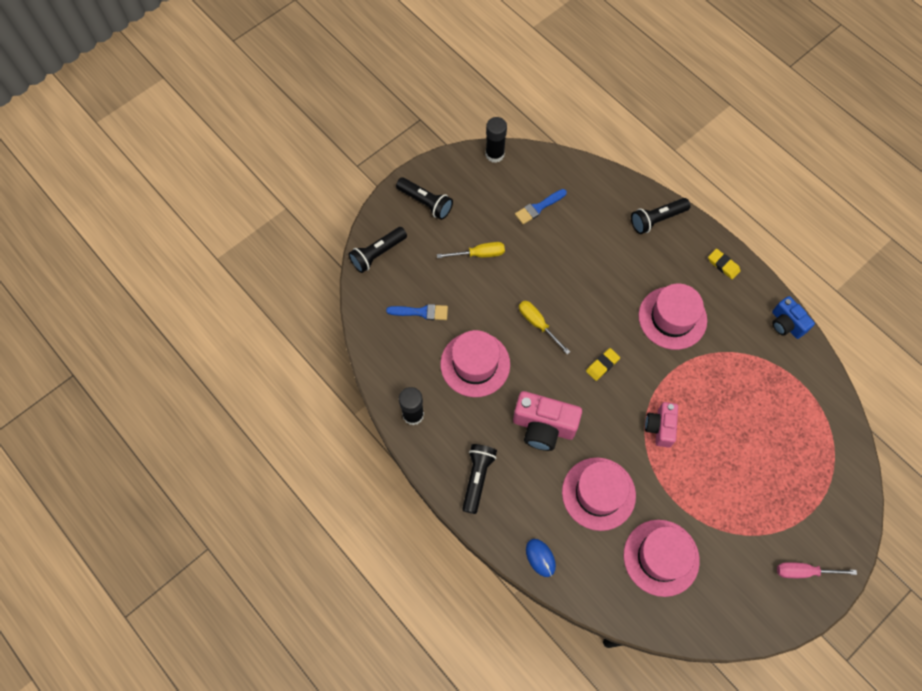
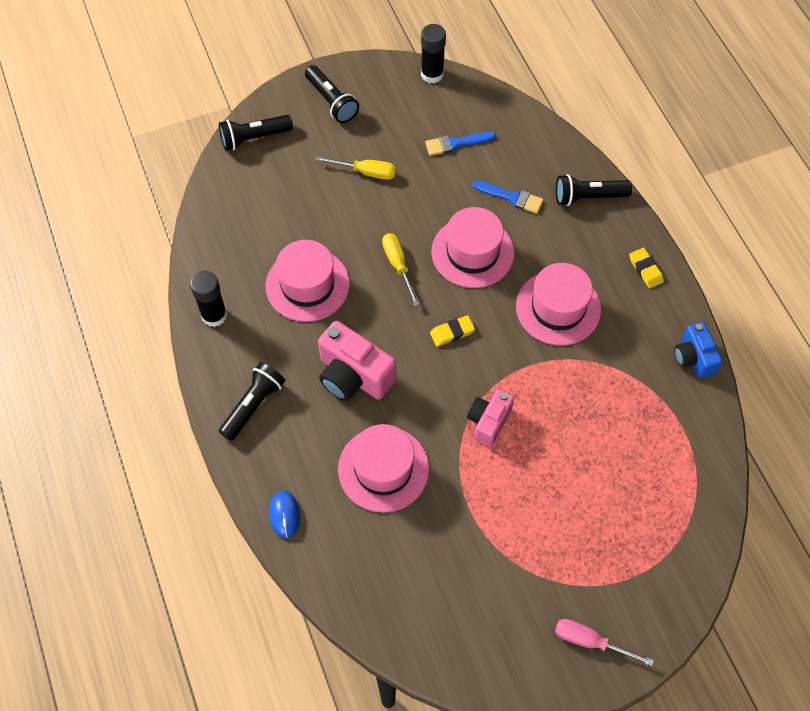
camera: 20 degrees right, 5 degrees down
(421, 312) = (273, 212): blue brush -> blue brush (511, 197)
(661, 557) = (424, 564): pink hat -> pink hat (472, 252)

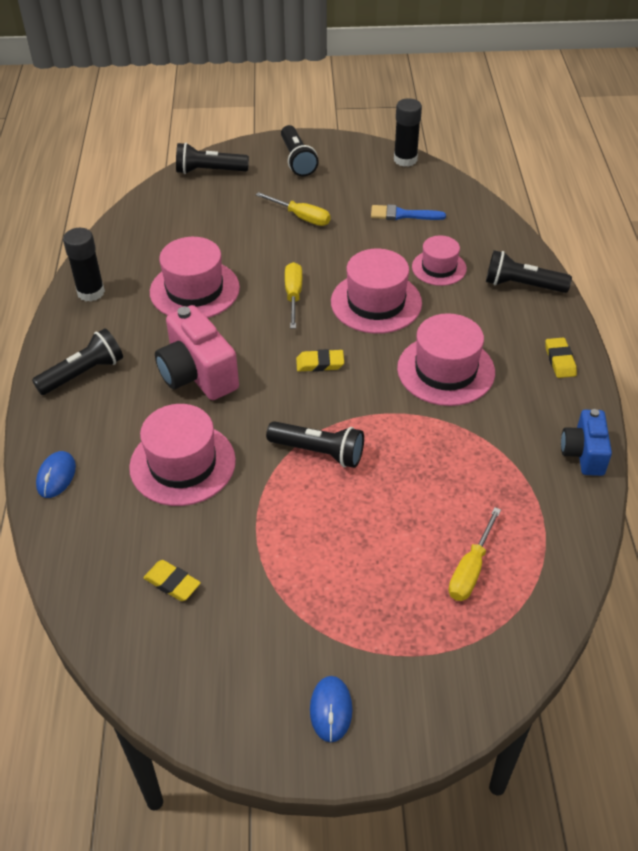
camera: 20 degrees right, 15 degrees down
(427, 579) = (172, 583): none -> yellow eraser
(488, 422) = (319, 452): pink camera -> black flashlight
(511, 197) = (439, 268): blue brush -> pink hat
(590, 641) = (331, 710): pink screwdriver -> blue mouse
(645, 491) = (471, 569): none -> yellow screwdriver

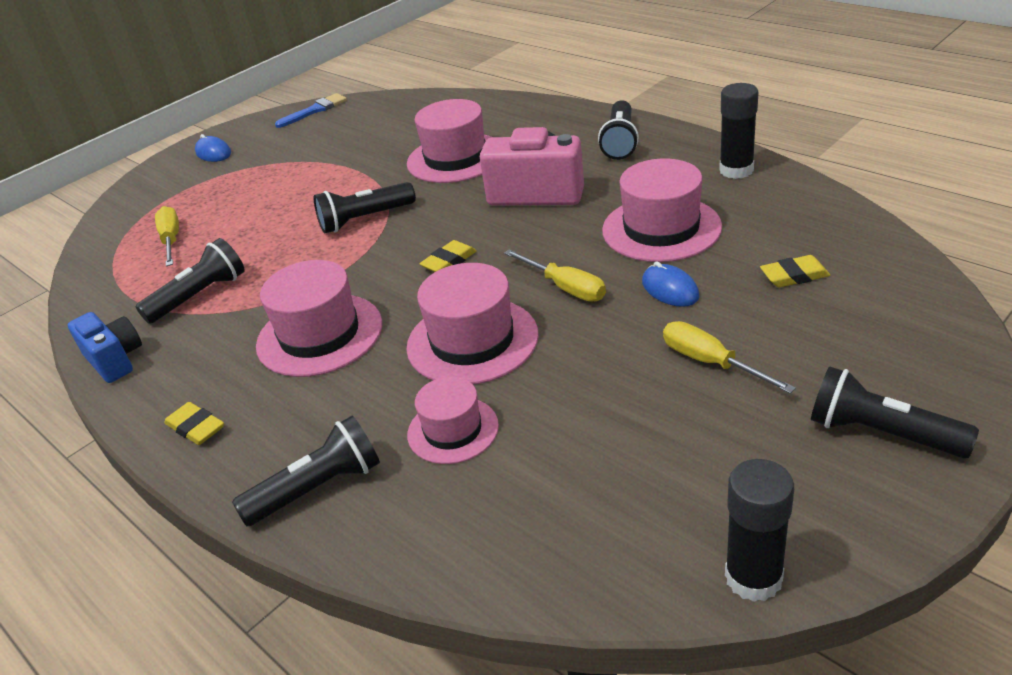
camera: 140 degrees right, 10 degrees down
(56, 476) = (525, 110): blue mouse -> blue mouse (670, 289)
(172, 583) = (373, 129): yellow eraser -> yellow eraser (794, 276)
(209, 171) = (928, 328): black flashlight -> black flashlight (199, 296)
(301, 217) = (710, 362): yellow screwdriver -> yellow screwdriver turned 60 degrees clockwise
(403, 215) = (600, 468): blue brush -> blue brush (314, 110)

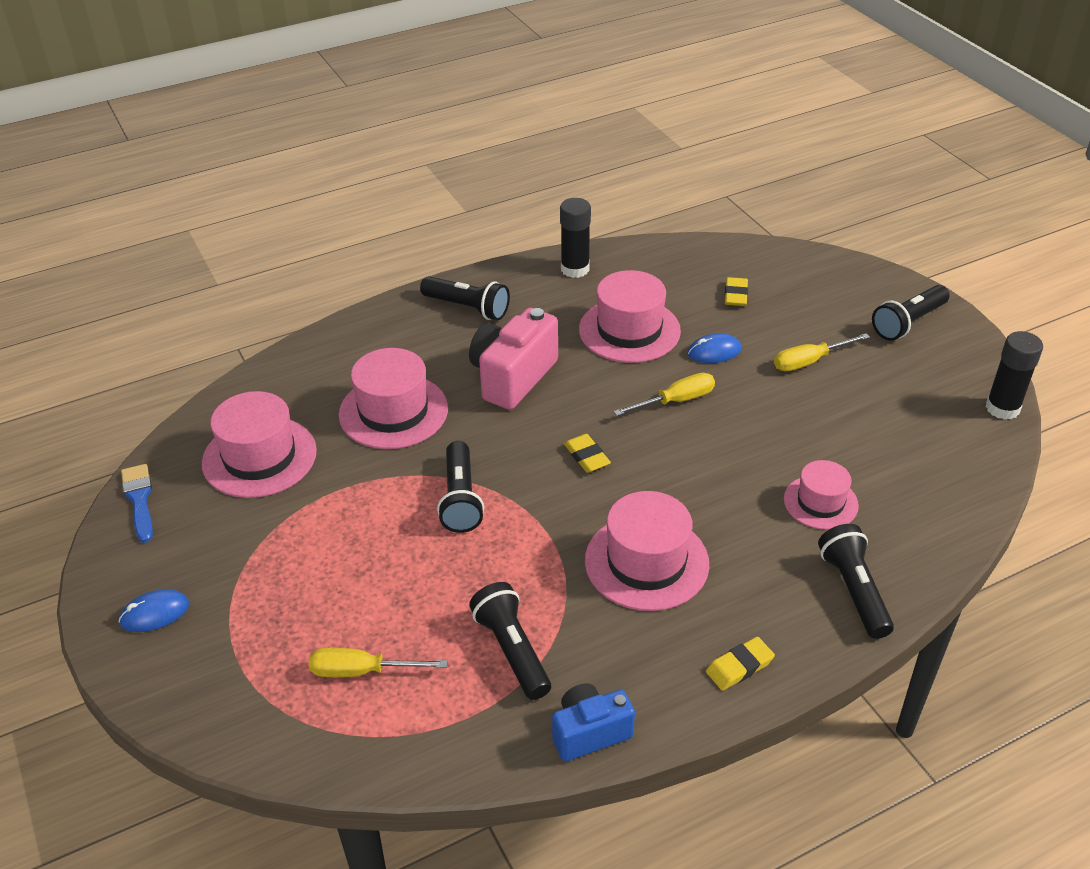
camera: 75 degrees left, 5 degrees up
(472, 341) = (715, 468): pink hat -> pink hat (259, 457)

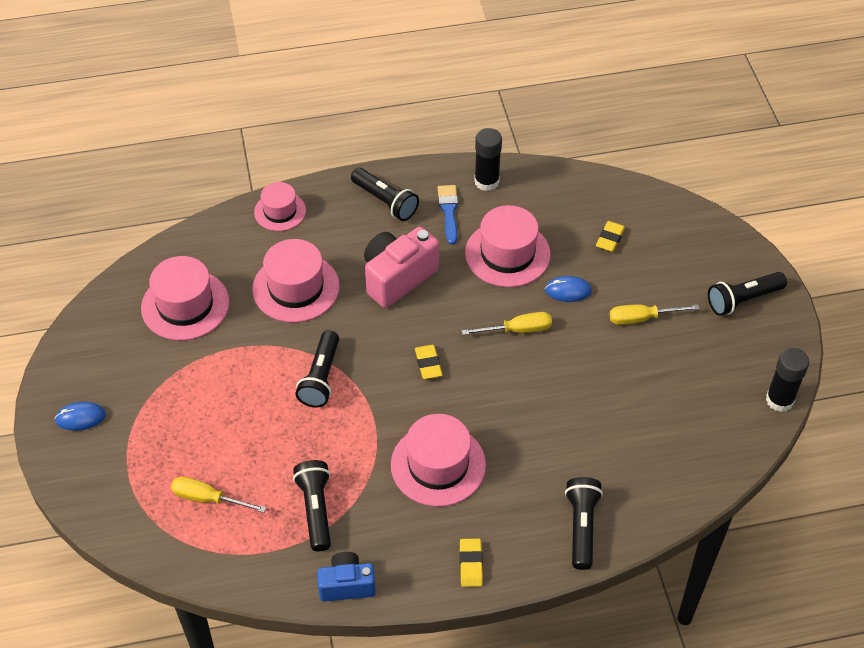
camera: 15 degrees right, 10 degrees up
(139, 500) = (91, 321): blue brush -> blue brush (449, 211)
(739, 667) = (471, 564): yellow eraser -> yellow eraser turned 75 degrees counterclockwise
(820, 502) = (591, 448): pink hat -> pink hat (280, 211)

